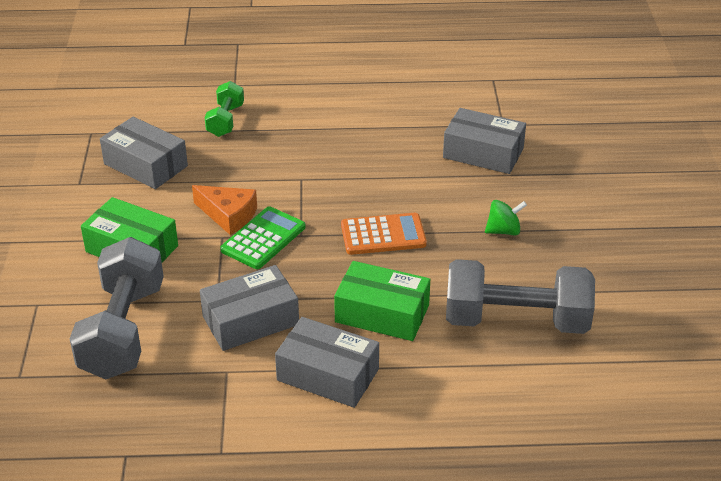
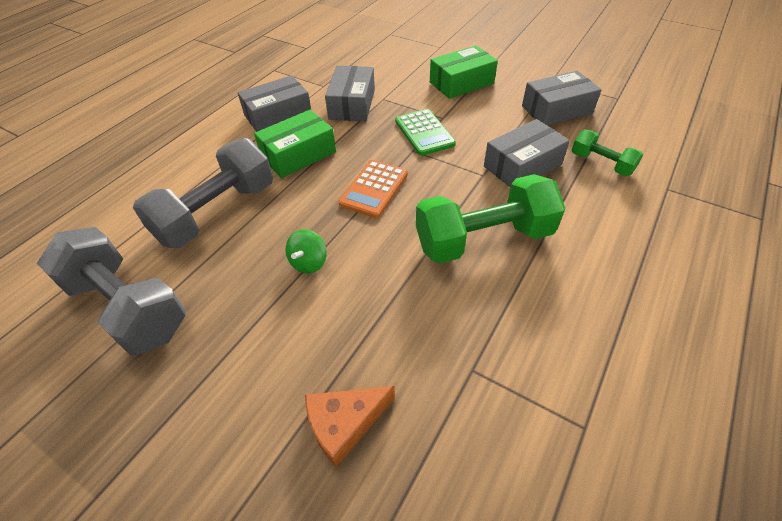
camera: 125 degrees right, 10 degrees up
(123, 330) = (391, 64): grey dumbbell -> grey dumbbell (128, 307)
(228, 215) = (464, 127): orange cheese -> orange cheese (344, 424)
(384, 154) = (483, 239): none -> green dumbbell
(483, 153) = (431, 316): grey box -> grey box (522, 165)

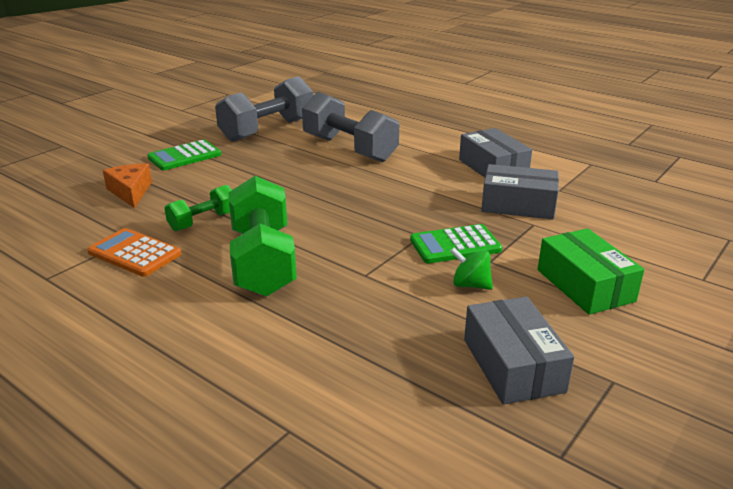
camera: 95 degrees right, 20 degrees down
(216, 391) = (185, 156): none -> green calculator
(298, 154) = (423, 177): green box -> none
(309, 262) = (276, 182): green spinning top -> green spinning top (470, 285)
(374, 189) = (359, 211): orange calculator -> orange calculator (134, 253)
(522, 165) = (376, 306): grey box -> none
(601, 164) = (363, 376): green dumbbell -> green dumbbell (203, 221)

